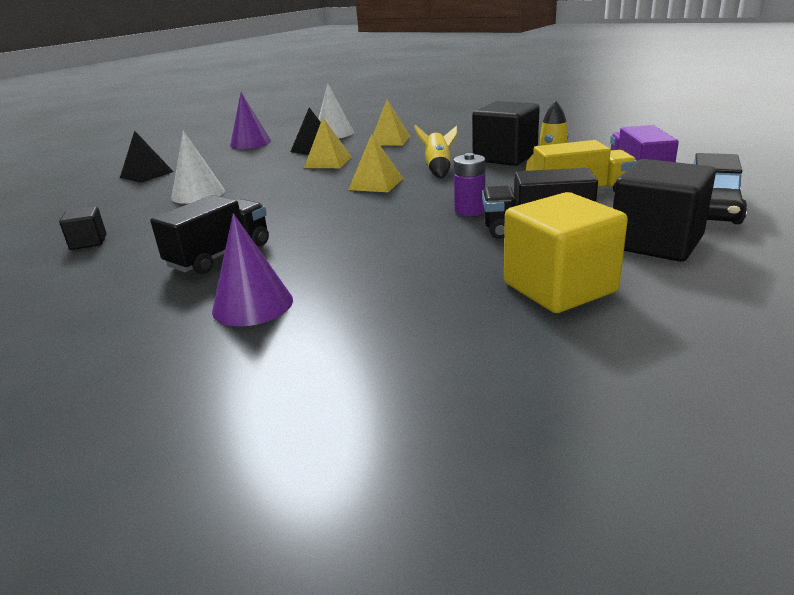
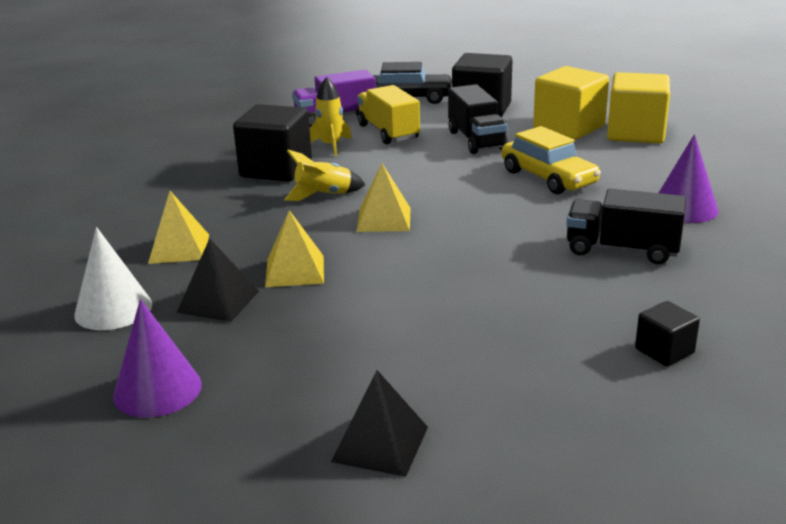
camera: 110 degrees left, 0 degrees up
(198, 194) = (462, 335): white cone -> none
(399, 249) = (548, 178): none -> yellow car
(469, 211) = (449, 165): purple battery -> none
(511, 334) = (635, 133): none -> yellow cube

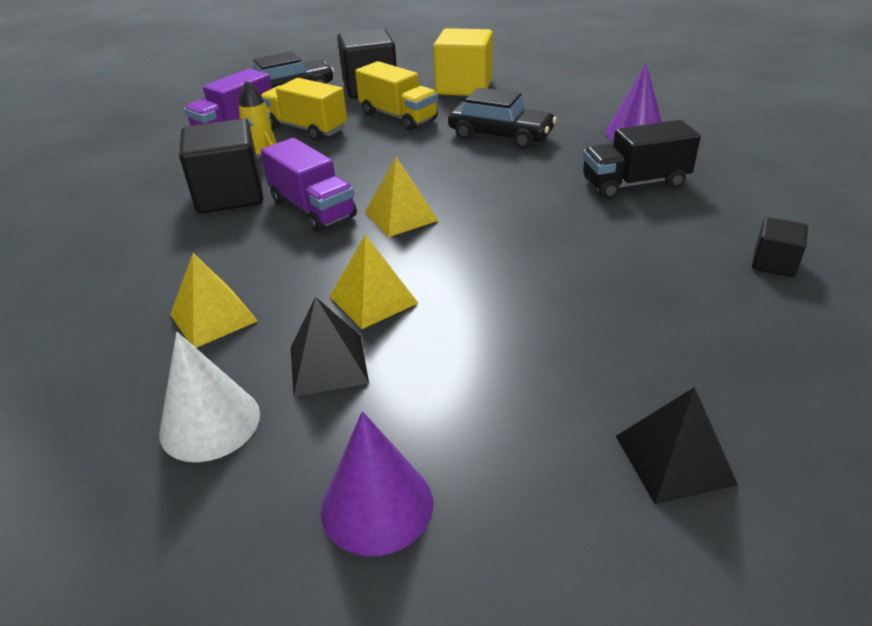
camera: 30 degrees left, 10 degrees up
(324, 195) = (313, 209): yellow rocket -> purple truck
(476, 140) = (398, 117): black truck -> yellow truck
(548, 178) = (500, 136): yellow car -> black car
(635, 133) = (522, 80): yellow cube -> none

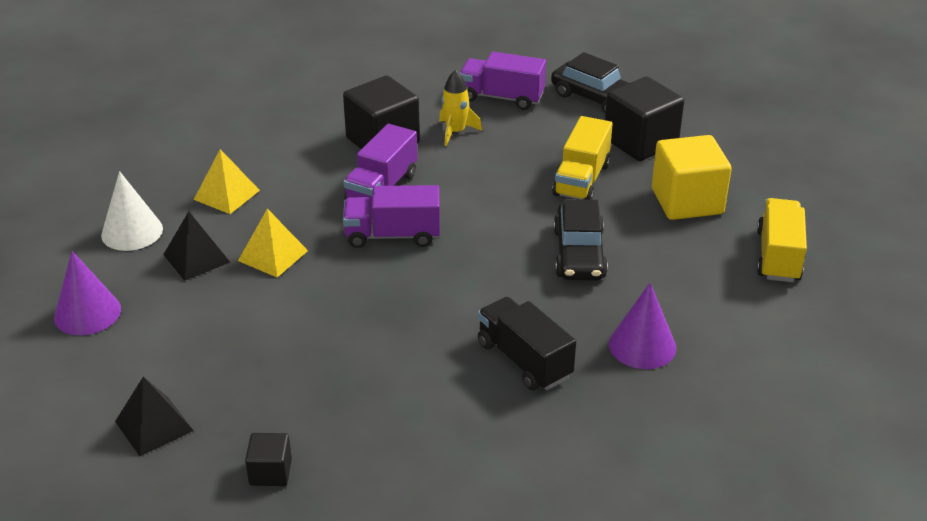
camera: 65 degrees right, 0 degrees up
(306, 129) = (521, 136): yellow truck -> yellow truck (778, 256)
(401, 216) = (393, 235): yellow pyramid -> purple truck
(774, 263) = (415, 464): black cube -> black cube (270, 472)

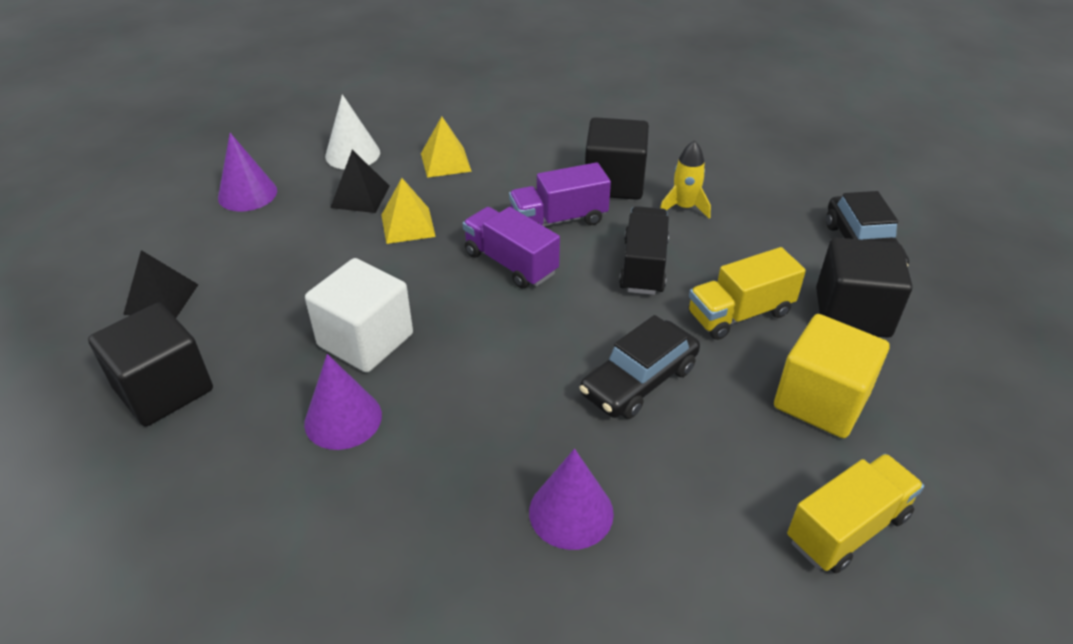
camera: 45 degrees right, 5 degrees up
(270, 472) = (164, 389): black cube -> black cube, size x1.98
(369, 345) = (365, 340): none -> white cube
(433, 397) = (343, 419): none -> purple cone
(501, 97) = (768, 199): purple truck -> none
(524, 360) = (453, 443): black truck -> black truck (643, 266)

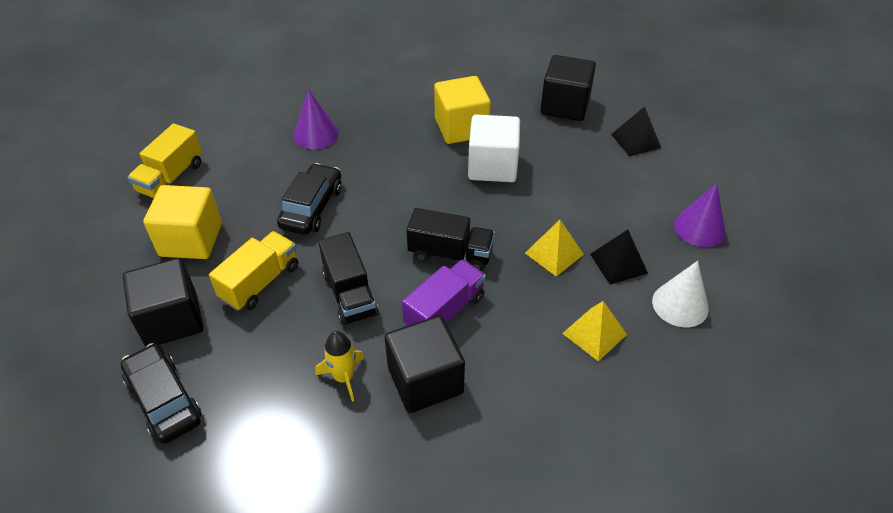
camera: 150 degrees right, 5 degrees up
(343, 419) = (461, 128): purple cone -> yellow cube
(510, 263) = (450, 254): purple truck -> black truck

